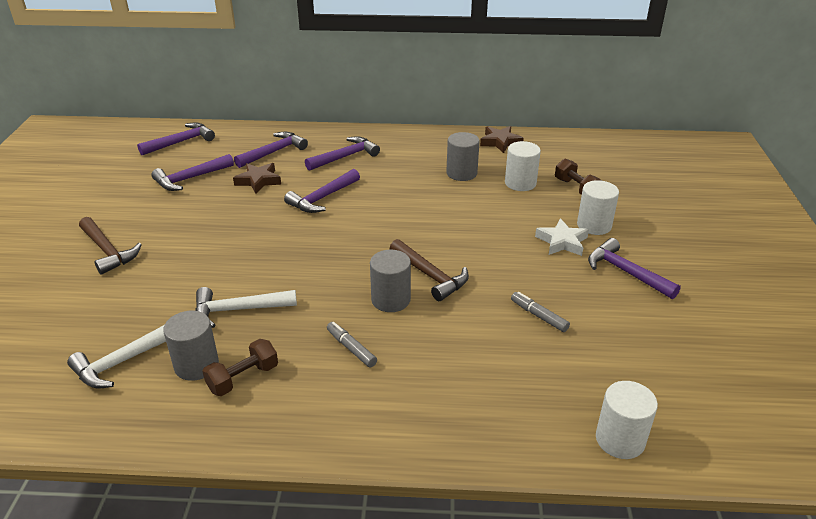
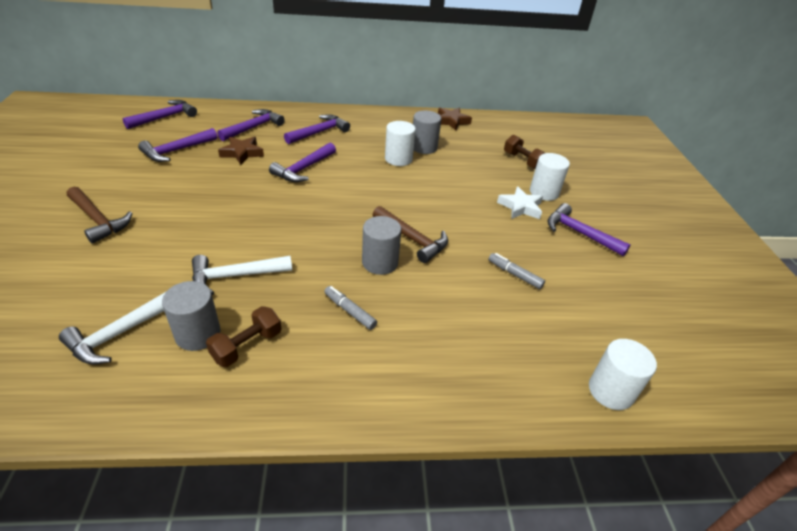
camera: 10 degrees left, 5 degrees up
(520, 183) = (475, 156): white cylinder -> white cylinder (398, 159)

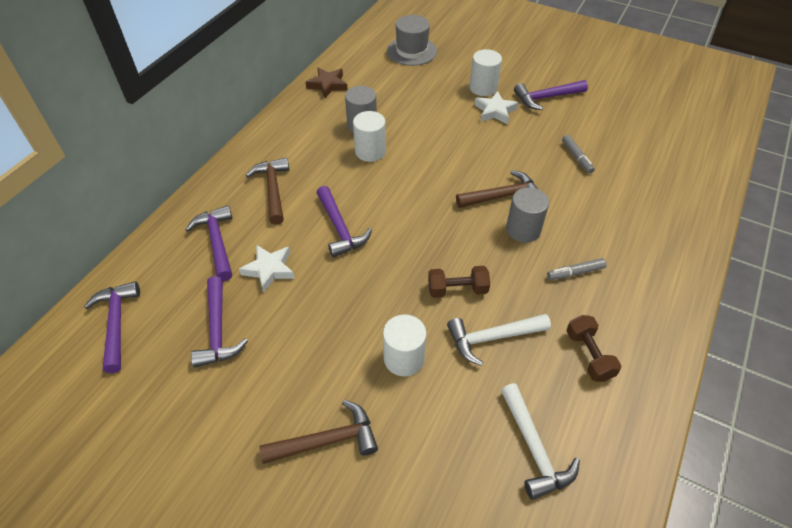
camera: 55 degrees left, 10 degrees up
(198, 334) = (560, 387): grey cylinder -> none
(235, 276) = (492, 338): white hammer -> white hammer turned 60 degrees clockwise
(242, 153) = (269, 269): brown star -> white star
(319, 132) = (273, 189): purple hammer -> brown hammer
(514, 274) = (576, 157): grey marker -> grey marker turned 90 degrees counterclockwise
(522, 161) = (429, 75): brown dumbbell -> brown dumbbell (457, 289)
(542, 145) = (412, 51): none -> grey hat
(611, 391) = (705, 170): white cylinder -> white cylinder (404, 358)

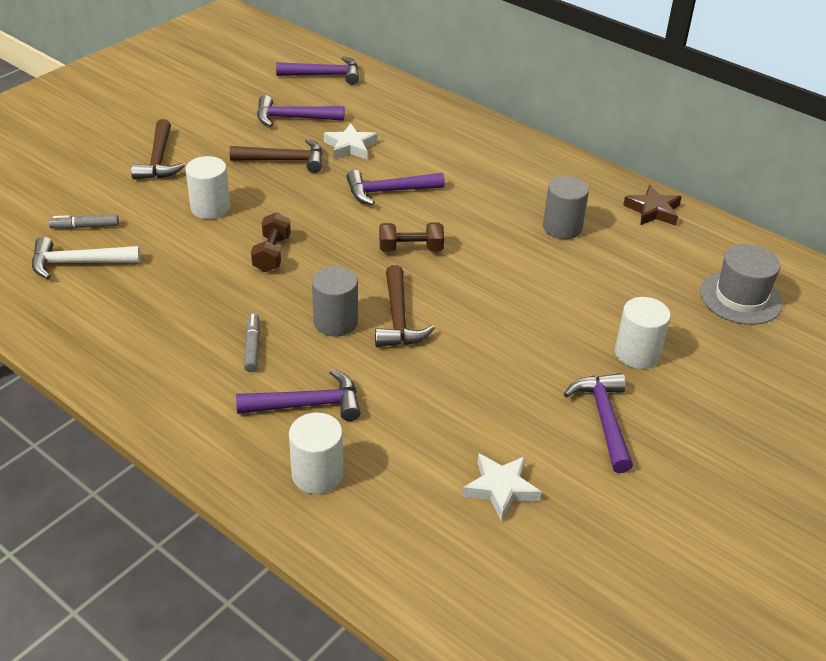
camera: 100 degrees right, 10 degrees down
(217, 242) = (397, 122): purple hammer -> purple hammer (308, 404)
(273, 189) = (461, 156): brown hammer -> brown hammer (285, 160)
(370, 151) = (509, 227): white cylinder -> white cylinder (317, 474)
(492, 338) = (202, 264): white hammer -> none
(495, 111) = (576, 353): white star -> white star (500, 489)
(576, 157) = (453, 411): grey marker -> grey marker (85, 227)
(589, 355) = (144, 325): brown dumbbell -> brown dumbbell (411, 249)

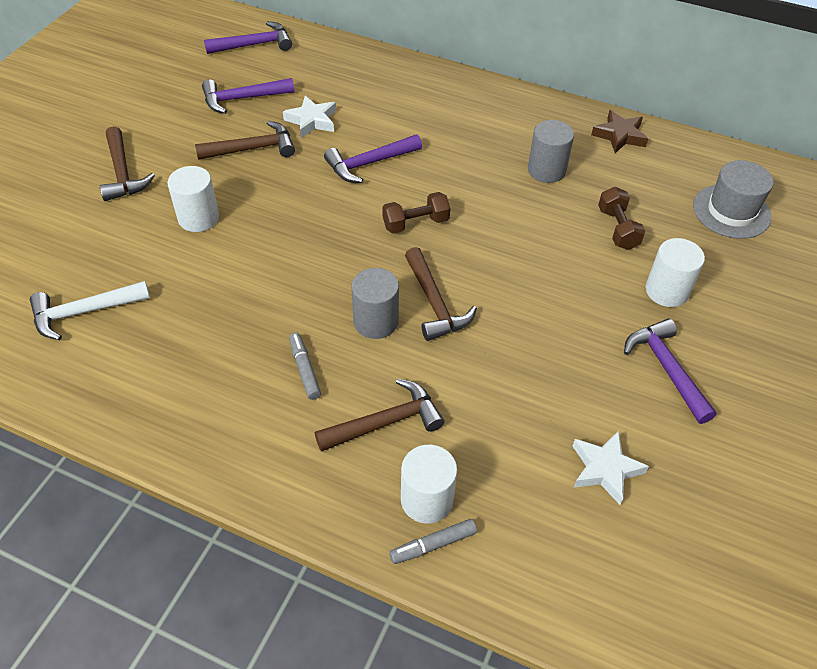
camera: 15 degrees left, 10 degrees up
(85, 227) = (74, 267): grey marker -> grey marker (433, 545)
(272, 254) = (282, 258): brown dumbbell -> brown dumbbell (617, 229)
(308, 404) = (386, 422): purple hammer -> brown hammer

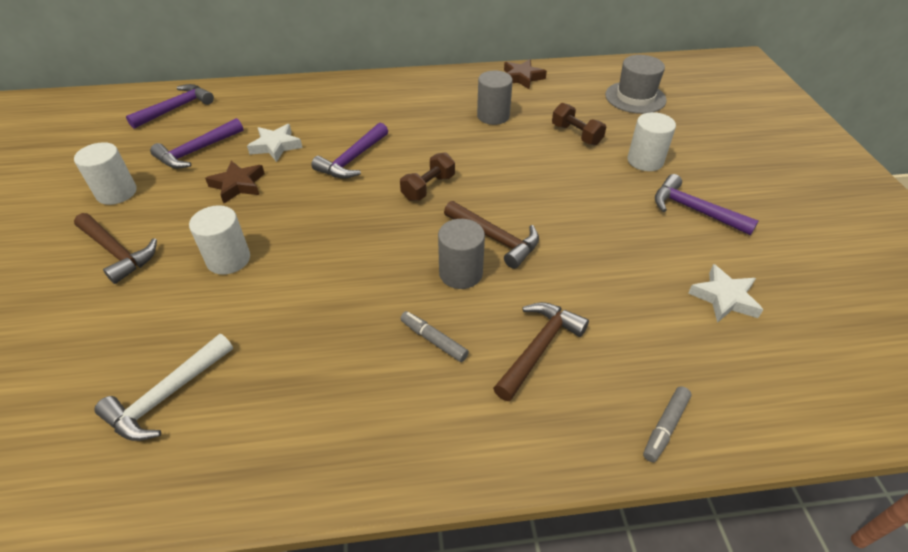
camera: 30 degrees left, 5 degrees down
(253, 149) = (238, 185): brown hammer -> brown star
(427, 500) = (626, 393): white cylinder -> white cylinder (116, 193)

